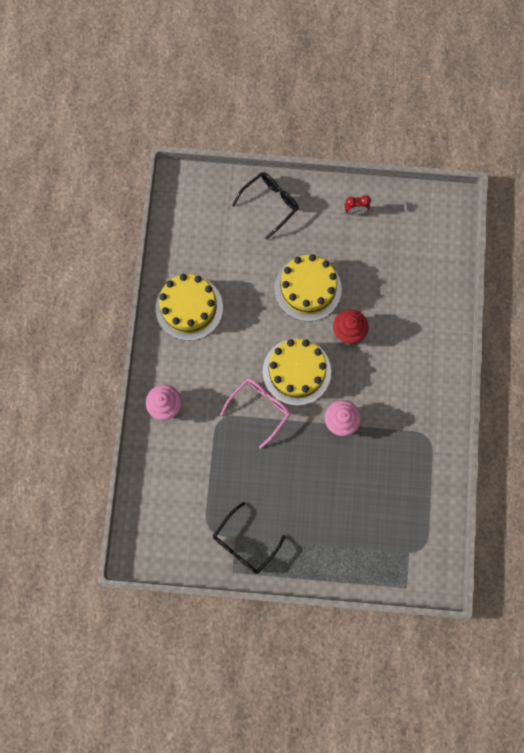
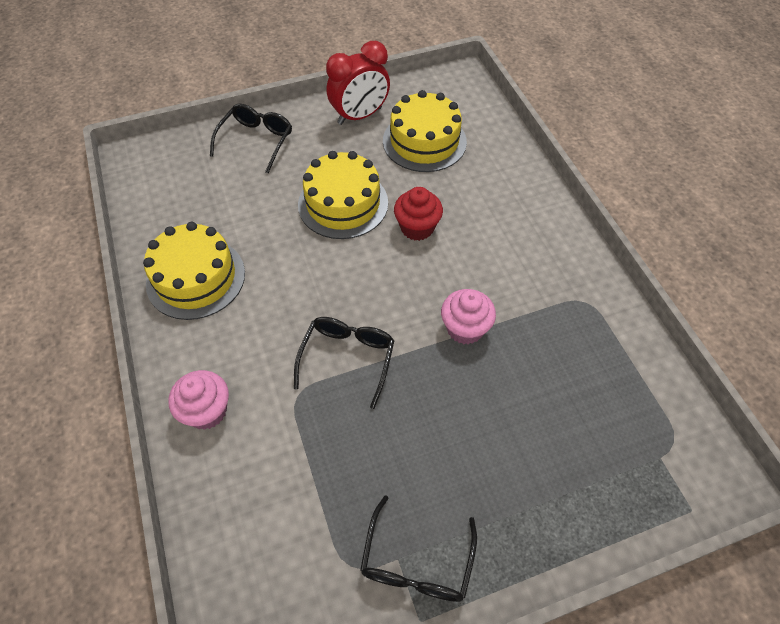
camera: 25 degrees left, 20 degrees down
(259, 409) = (347, 359): pink glasses -> black glasses
(296, 371) = (375, 295): yellow cake -> yellow cake (424, 141)
(355, 211) = (359, 116): red clock -> red clock, size x2.03

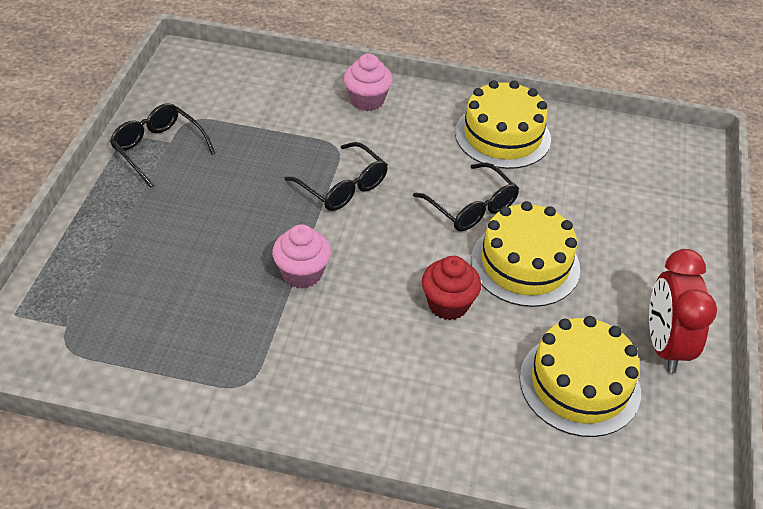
camera: 120 degrees right, 10 degrees down
(256, 141) = (668, 238): black glasses -> black glasses (471, 207)

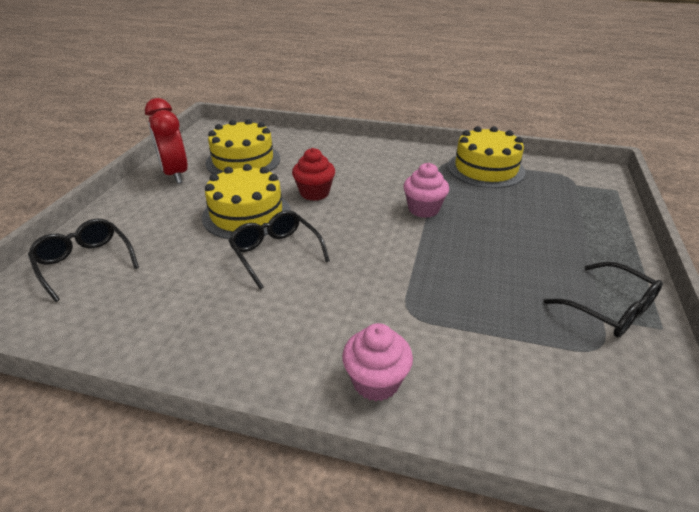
camera: 175 degrees left, 10 degrees down
(342, 186) = (399, 271): black glasses -> black glasses (85, 263)
(502, 136) = (210, 328): yellow cake -> yellow cake (486, 169)
(665, 346) = (175, 174): red clock -> red clock turned 150 degrees clockwise

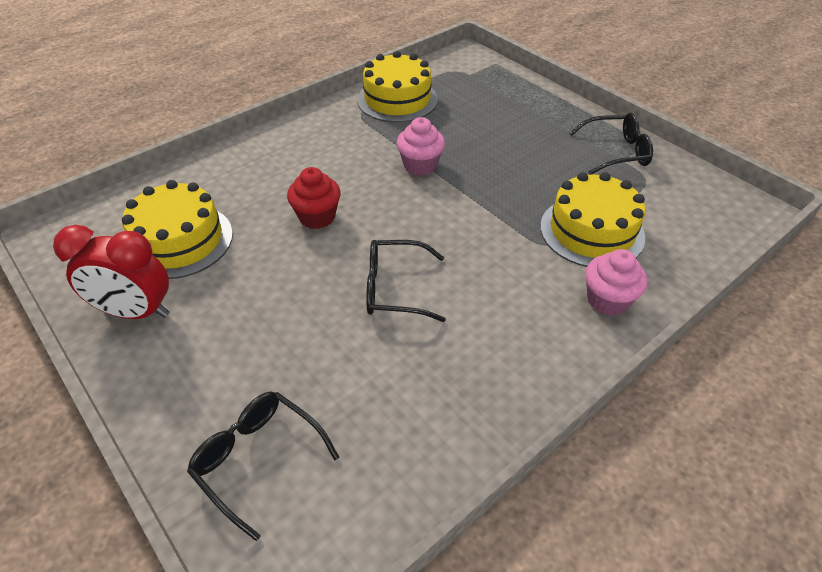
camera: 55 degrees left, 10 degrees up
(85, 263) = (258, 460): black glasses -> black glasses turned 45 degrees clockwise
(246, 214) = (302, 282): yellow cake -> yellow cake (591, 231)

